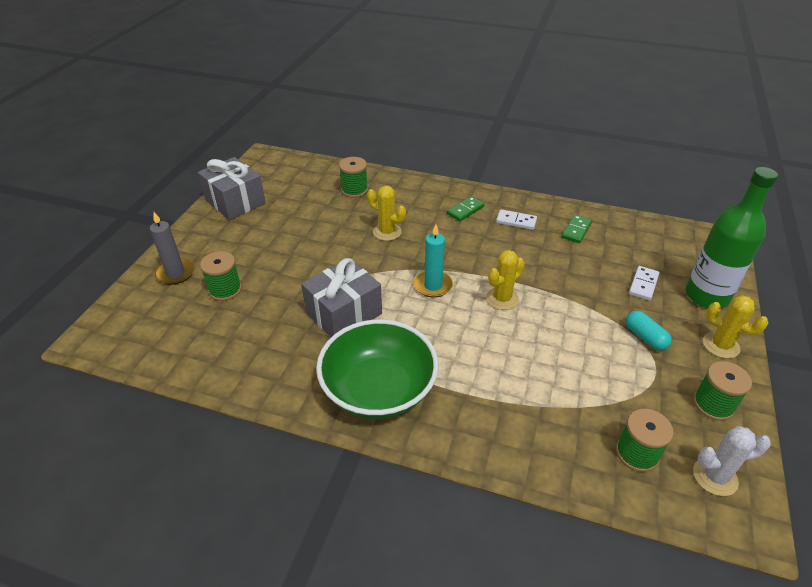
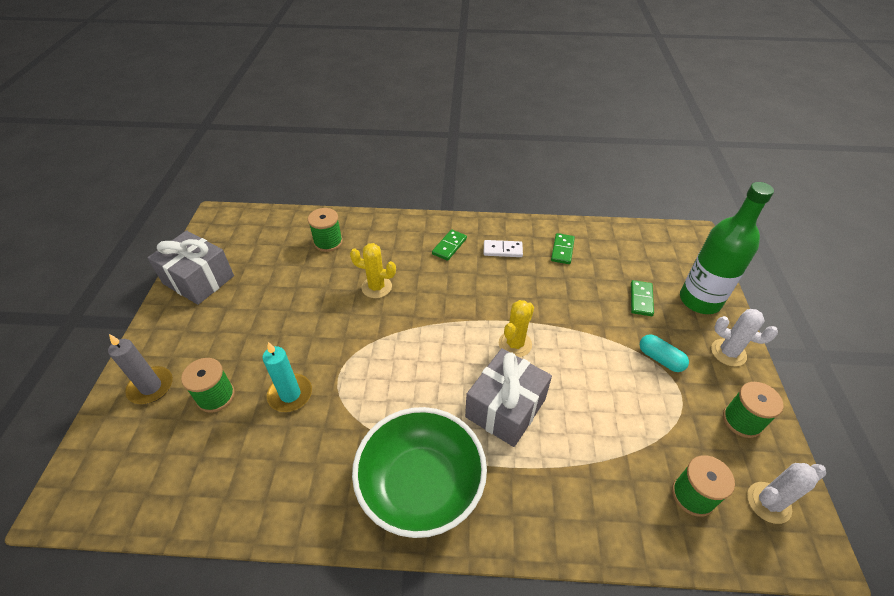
camera: 15 degrees left, 5 degrees up
(344, 313) = (358, 397): grey gift -> grey gift (505, 408)
(433, 285) = (442, 343): turquoise candle -> turquoise candle (290, 394)
(643, 284) = (641, 299): white domino -> green domino
(720, 345) = (728, 352): yellow cactus -> white cactus

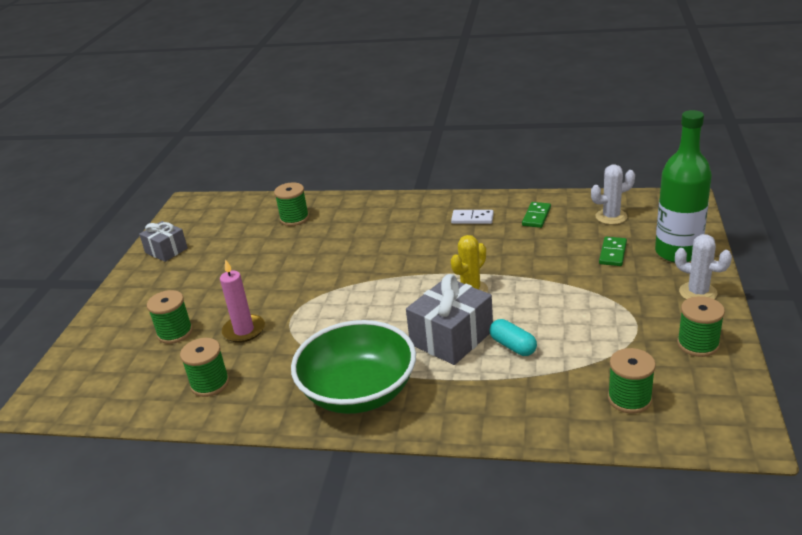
camera: 10 degrees right, 15 degrees down
(151, 387) = (117, 327): grey candle -> none
(198, 280) = (166, 250): grey gift -> grey gift, size x0.63
(260, 472) = (210, 383): none -> green spool
(290, 394) = (244, 330): turquoise candle -> pink candle
(376, 287) = (338, 251): yellow cactus -> none
(449, 246) = (417, 217): green domino -> none
(660, 359) = (621, 299): turquoise capsule -> turquoise capsule (513, 346)
(768, 502) = (708, 404): white cactus -> white cactus (611, 217)

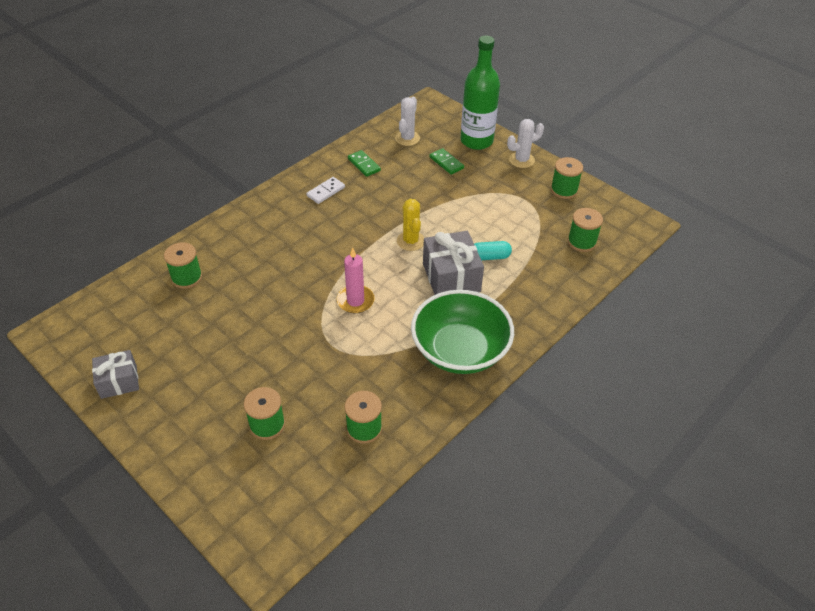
camera: 60 degrees left, 15 degrees up
(244, 330) = (316, 379): pink candle -> pink candle (355, 301)

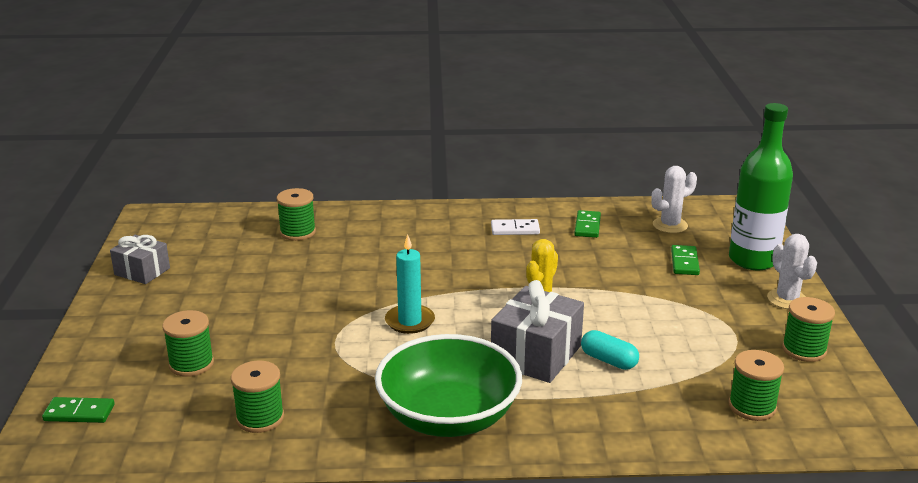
camera: 45 degrees right, 20 degrees down
(248, 512) = (79, 413): none -> green domino
(355, 301) = (410, 321): pink candle -> turquoise candle
(521, 160) = (787, 299): white cactus -> white cactus turned 45 degrees clockwise

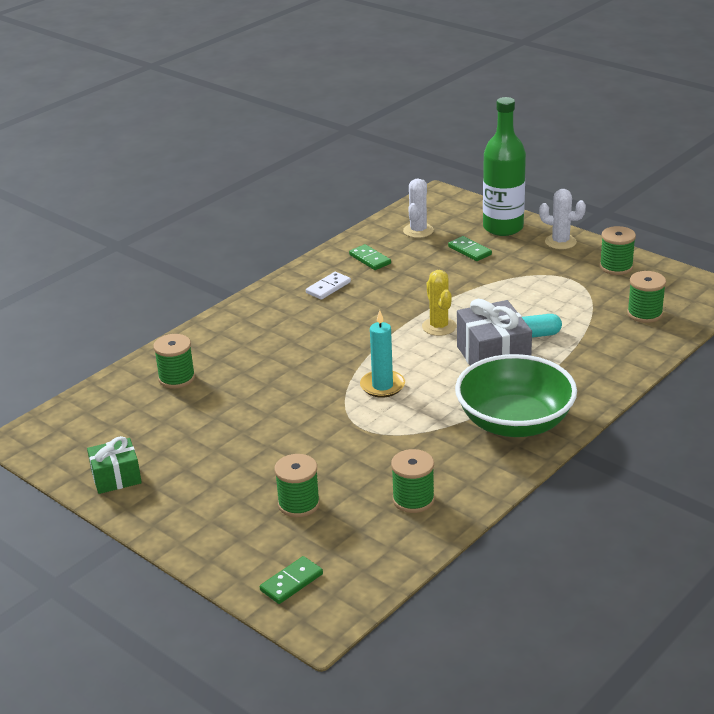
camera: 45 degrees left, 5 degrees up
(142, 271) = (116, 477): grey gift -> green gift

